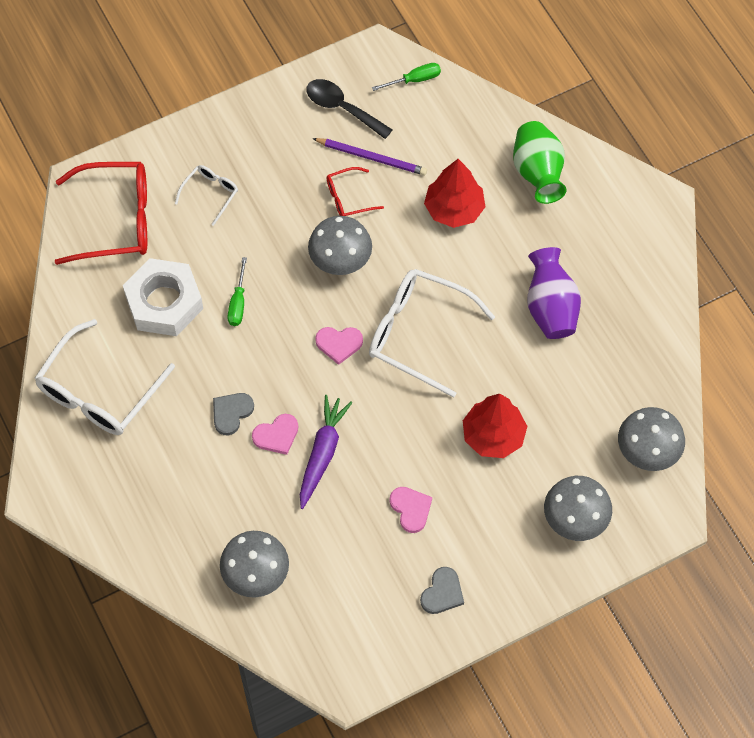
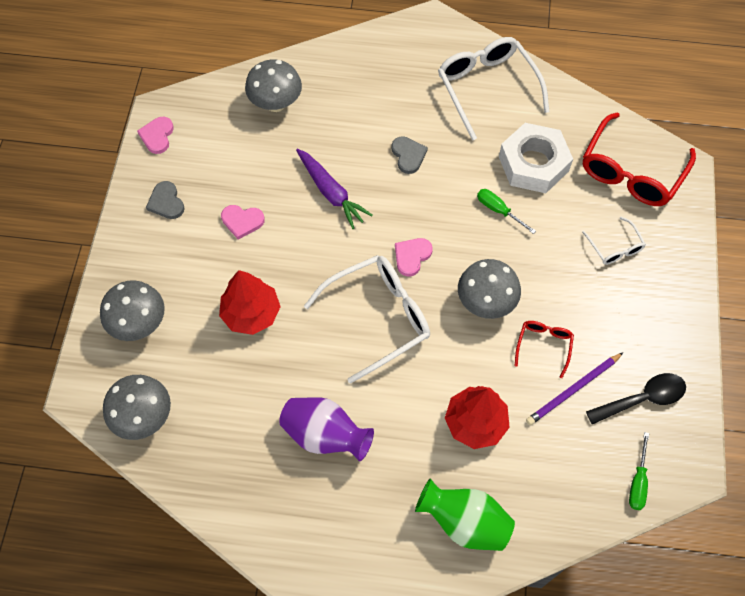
camera: 125 degrees right, 0 degrees up
(276, 435) = (368, 173): pink heart -> pink heart (157, 136)

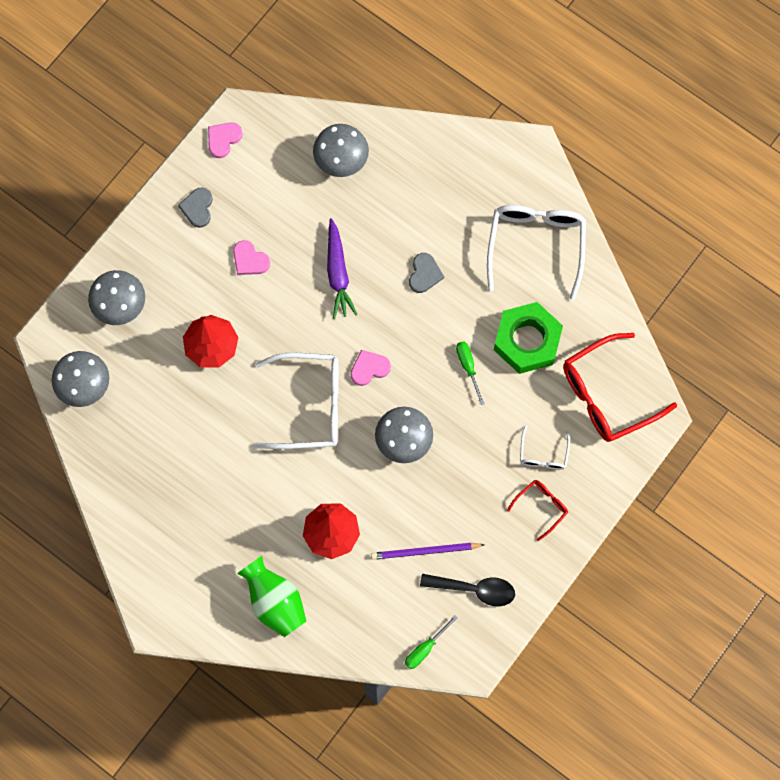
camera: 30 degrees right, 10 degrees up
(325, 435) = (211, 477): purple vase -> none
(533, 164) = (527, 341): white nut -> green nut
(543, 345) = (426, 503): red glasses -> red glasses (541, 507)

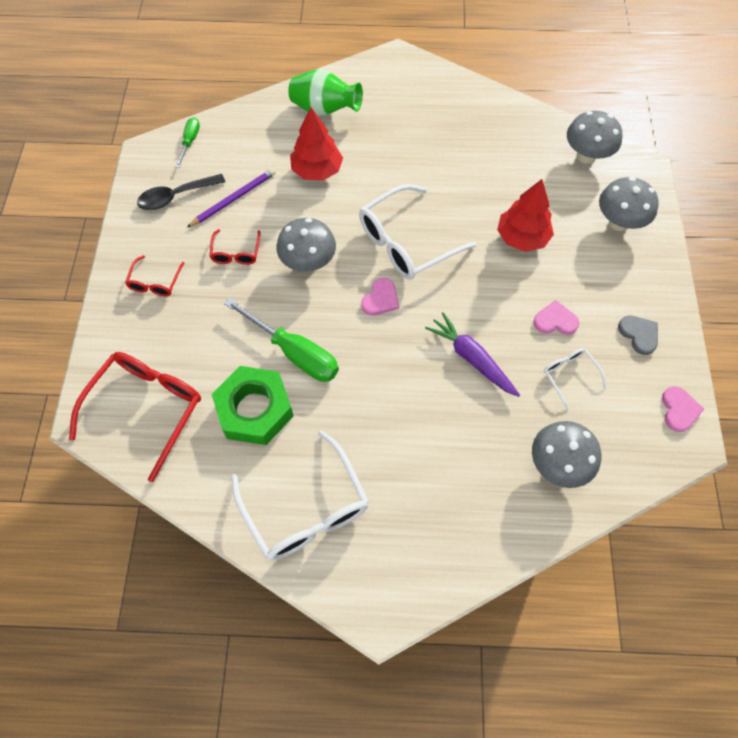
camera: 145 degrees right, 10 degrees down
(424, 274) = (394, 408): grey heart -> none
(457, 491) = (236, 253): none -> red glasses
(468, 367) = (294, 352): green screwdriver -> green screwdriver, size x1.89
(543, 454) = (178, 323): white glasses -> white glasses (569, 375)

